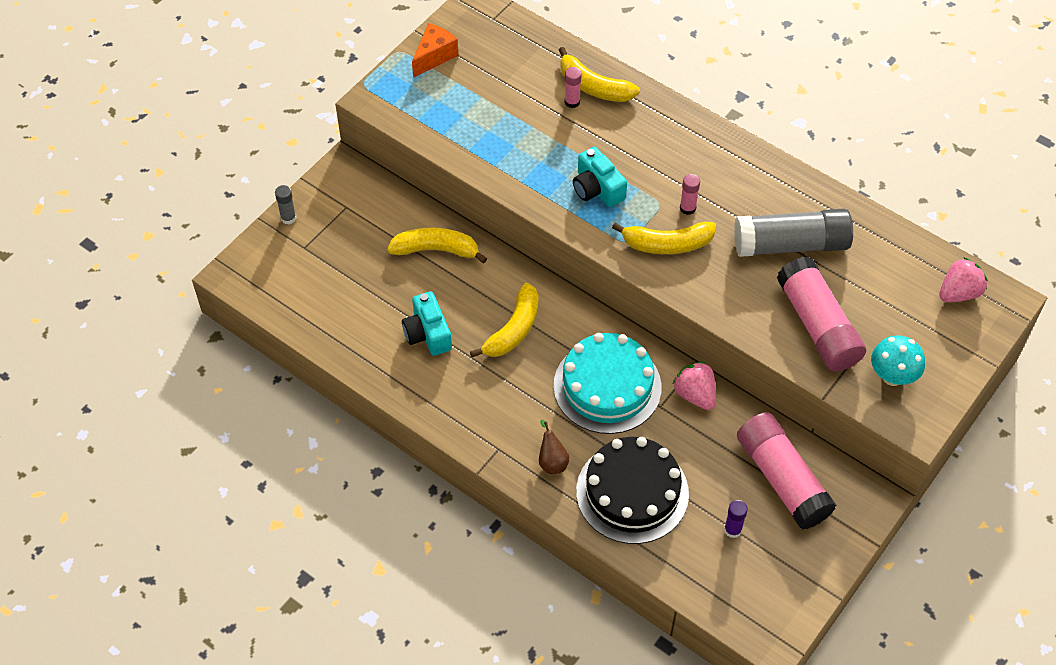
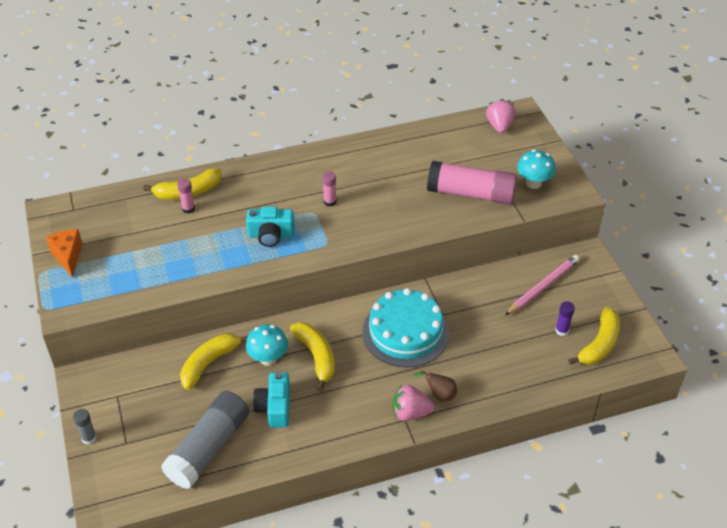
camera: 55 degrees left, 10 degrees down
(427, 333) = (275, 407): turquoise camera -> turquoise camera turned 75 degrees clockwise
(479, 292) = (268, 358): none -> turquoise mushroom
(632, 492) = (496, 365): black cake -> none
(667, 244) = (348, 226): yellow banana -> yellow banana (599, 344)
(695, 395) = (449, 292): pink strawberry -> pink strawberry (410, 413)
(782, 479) = (543, 287): pink glue stick -> pink pencil
(791, 244) = (402, 173): grey glue stick -> grey glue stick (209, 448)

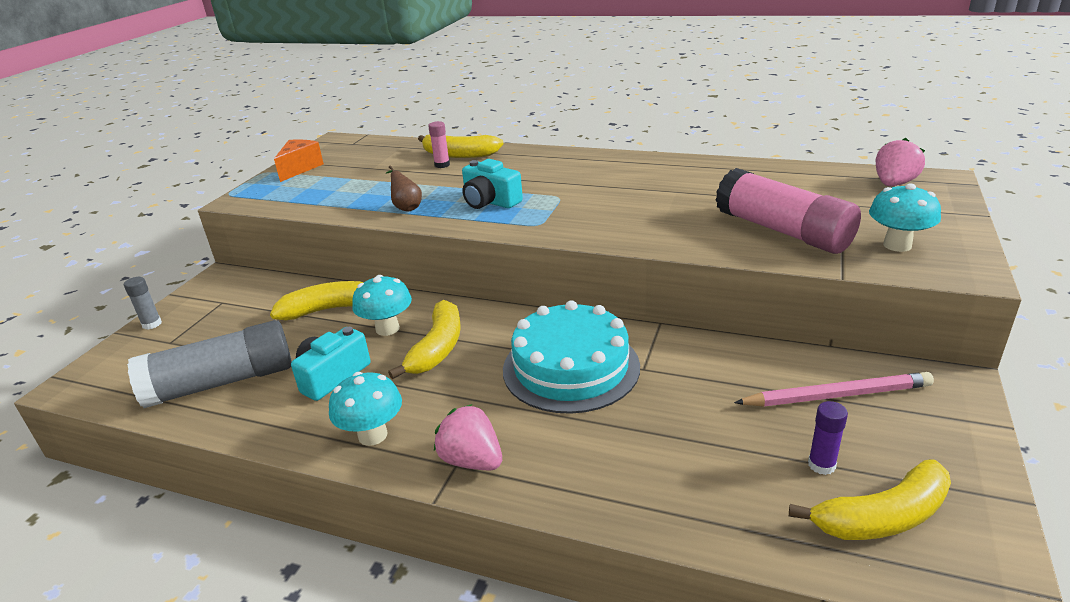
camera: 40 degrees right, 15 degrees down
(330, 202) = (588, 194): pink glue stick -> none
(344, 428) = (372, 435): none -> turquoise mushroom
(439, 395) = (535, 458): brown pear -> brown pear (406, 207)

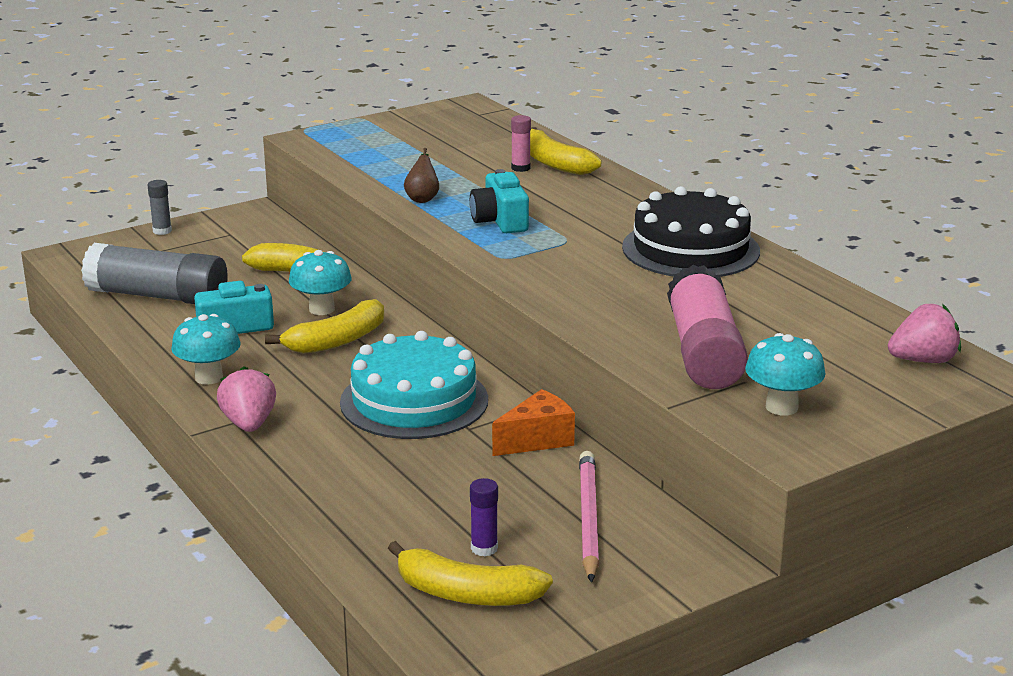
camera: 35 degrees right, 5 degrees down
(300, 168) = (394, 125): orange cheese -> orange cheese (537, 440)
(643, 173) = (690, 249): none -> black cake
(836, 395) = (588, 519): pink pencil -> pink pencil turned 120 degrees counterclockwise

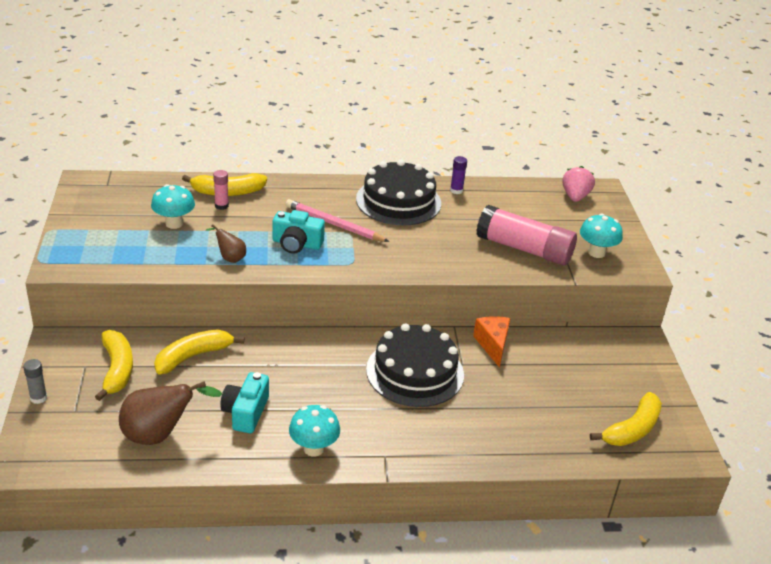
camera: 65 degrees left, 10 degrees up
(158, 296) = (159, 435): grey glue stick -> brown pear
(249, 424) = (393, 450): pink strawberry -> none
(321, 309) = (257, 365): turquoise mushroom -> turquoise mushroom (174, 223)
(337, 341) = (309, 375): yellow banana -> yellow banana (117, 369)
(414, 401) = (415, 372): turquoise cake -> black cake
(484, 548) = (592, 407): purple glue stick -> purple glue stick (456, 190)
(588, 519) = (583, 361): pink pencil -> pink pencil (334, 224)

